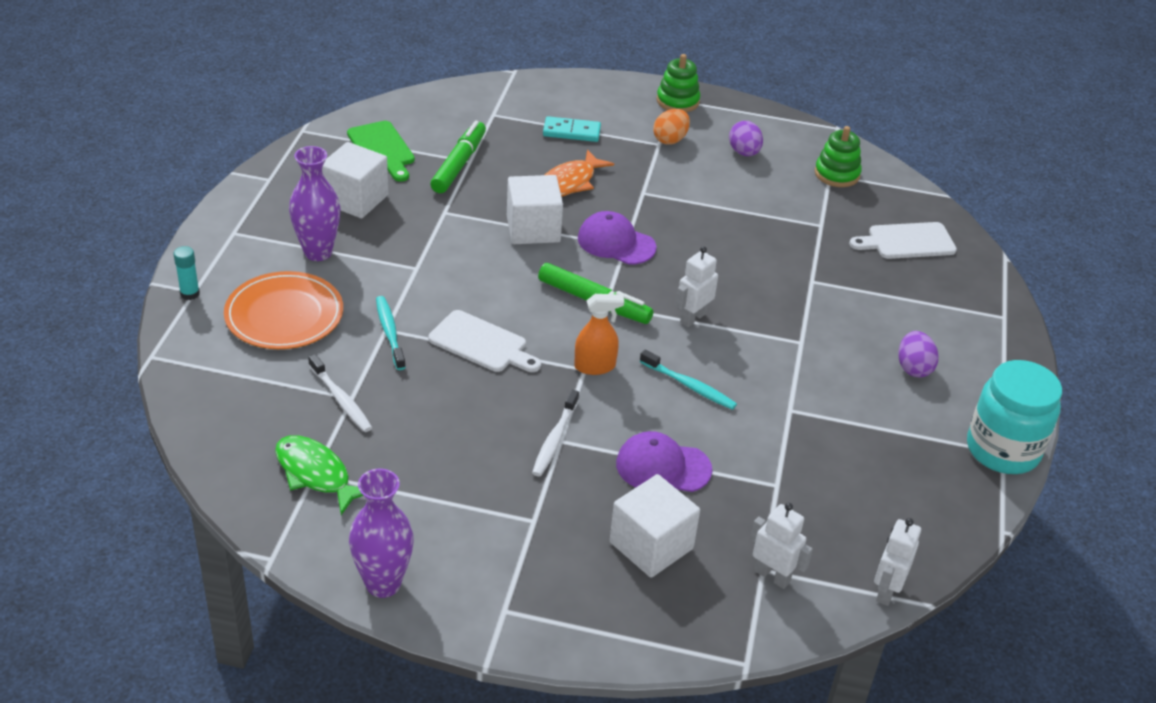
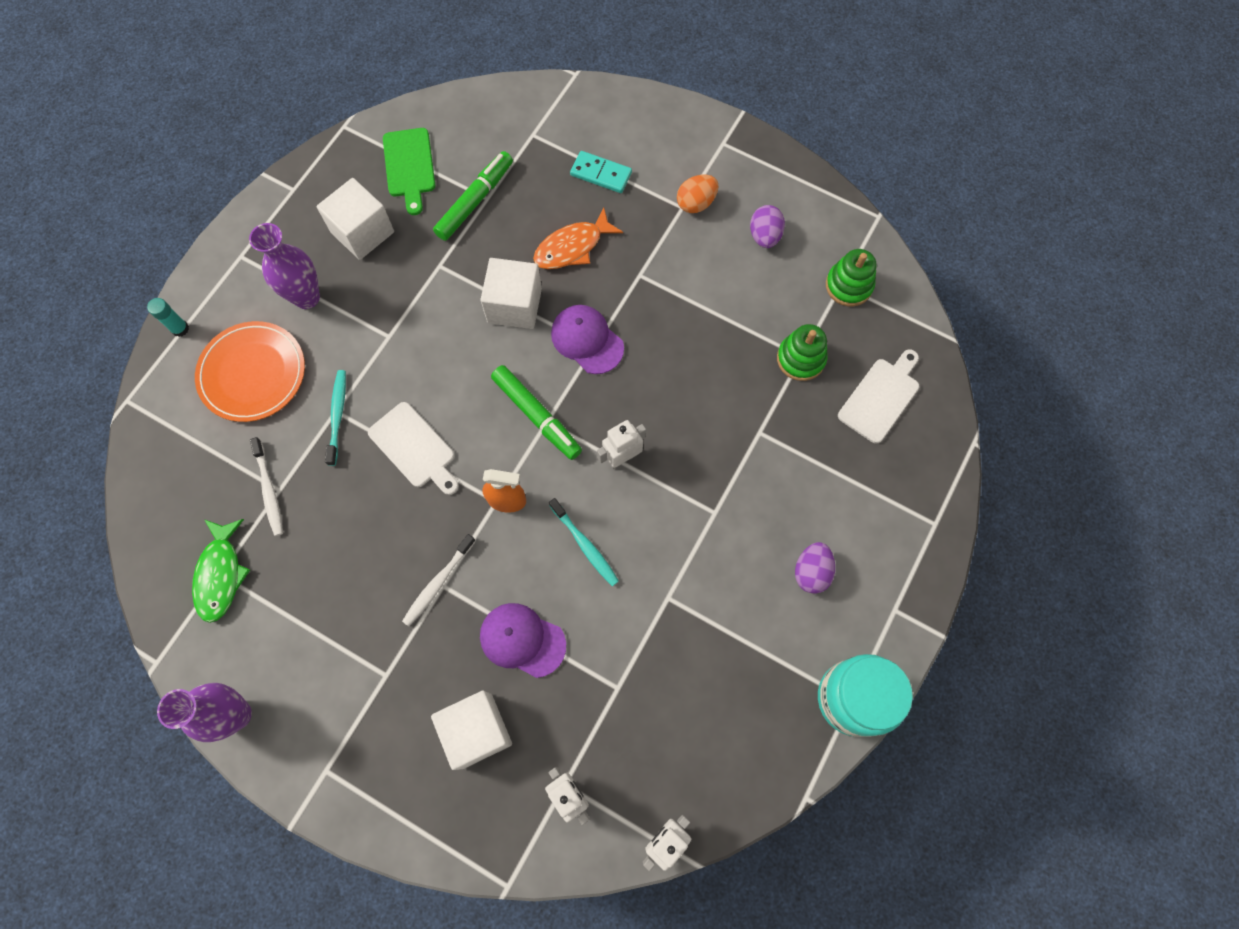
camera: 20 degrees right, 30 degrees up
(316, 474) = (220, 575): green fish -> green fish turned 150 degrees counterclockwise
(677, 101) = (726, 146): green stacking toy -> green stacking toy (800, 359)
(907, 241) = (881, 397): white cutting board -> white cutting board turned 120 degrees clockwise

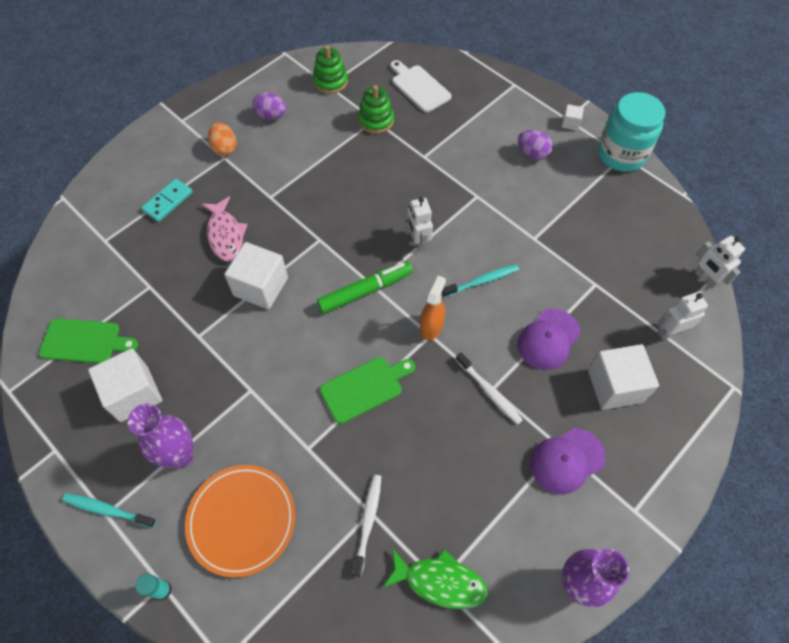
camera: 75 degrees left, 10 degrees down
(269, 490) = (368, 522): white toothbrush -> white toothbrush turned 75 degrees counterclockwise
(337, 416) = (313, 447): turquoise toothbrush -> turquoise toothbrush (107, 510)
(414, 448) = (365, 388): white cutting board -> green cutting board
(475, 201) = (147, 296): green marker -> none
(572, 247) = (225, 235): orange fish -> pink fish
(587, 340) = (312, 243): purple cap -> purple cap (566, 460)
(887, 616) = (570, 123): none -> white cube

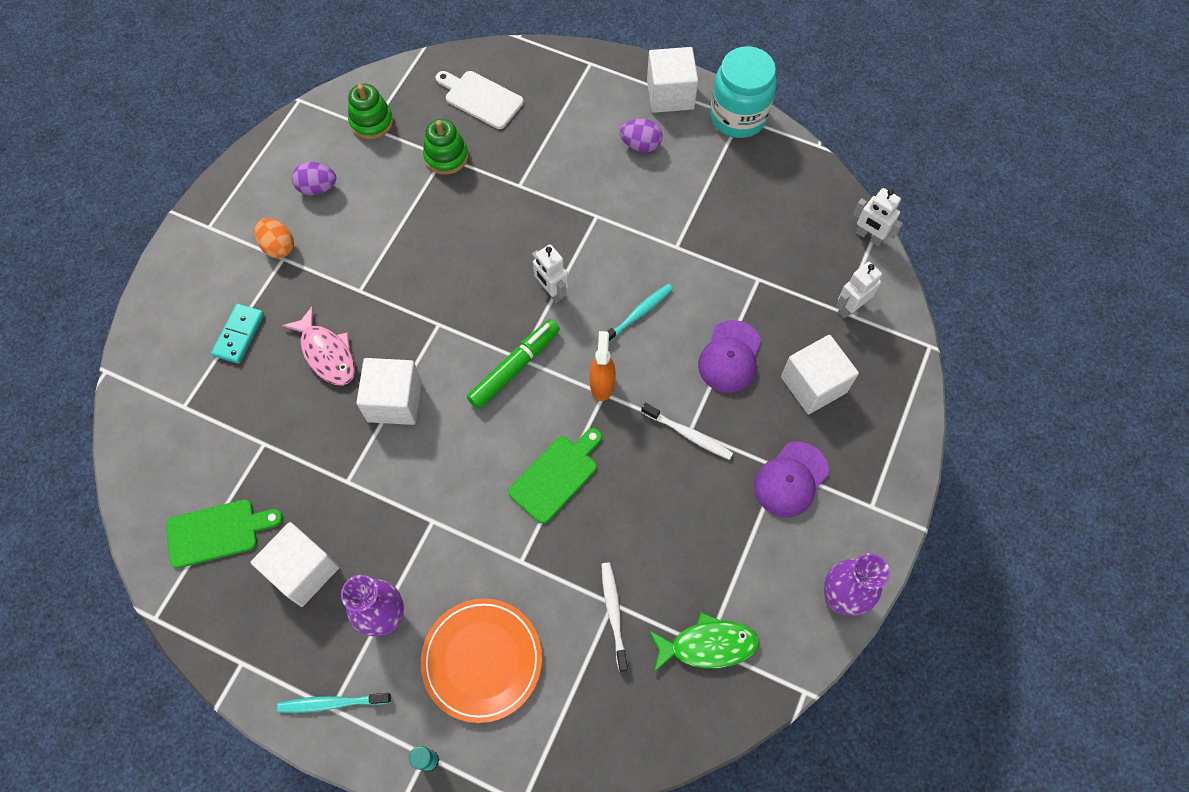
camera: 20 degrees left, 5 degrees up
(570, 123) = (670, 94): white cube -> white cube, size x2.19

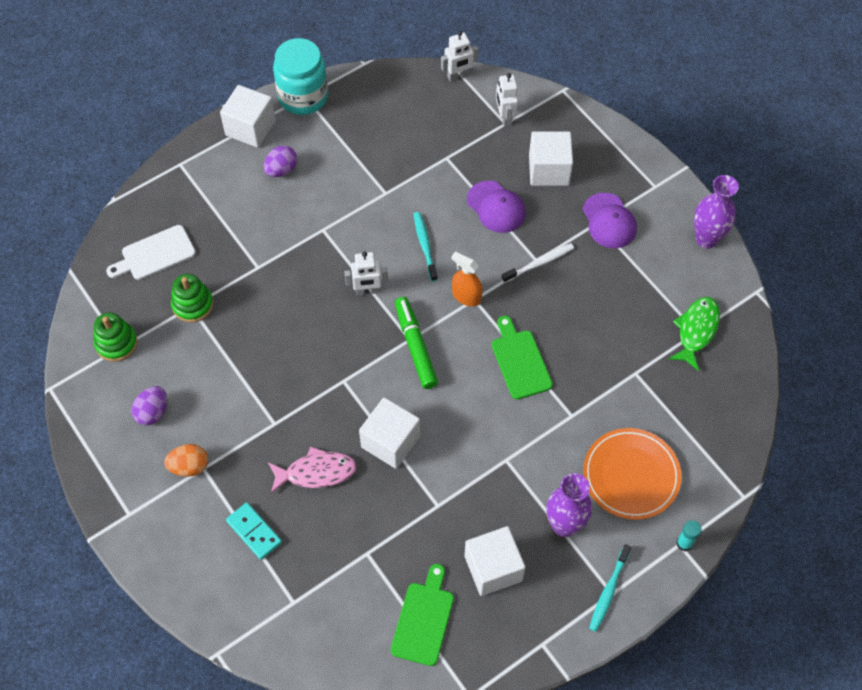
camera: 60 degrees left, 5 degrees down
(614, 614) = (643, 376): white toothbrush -> none

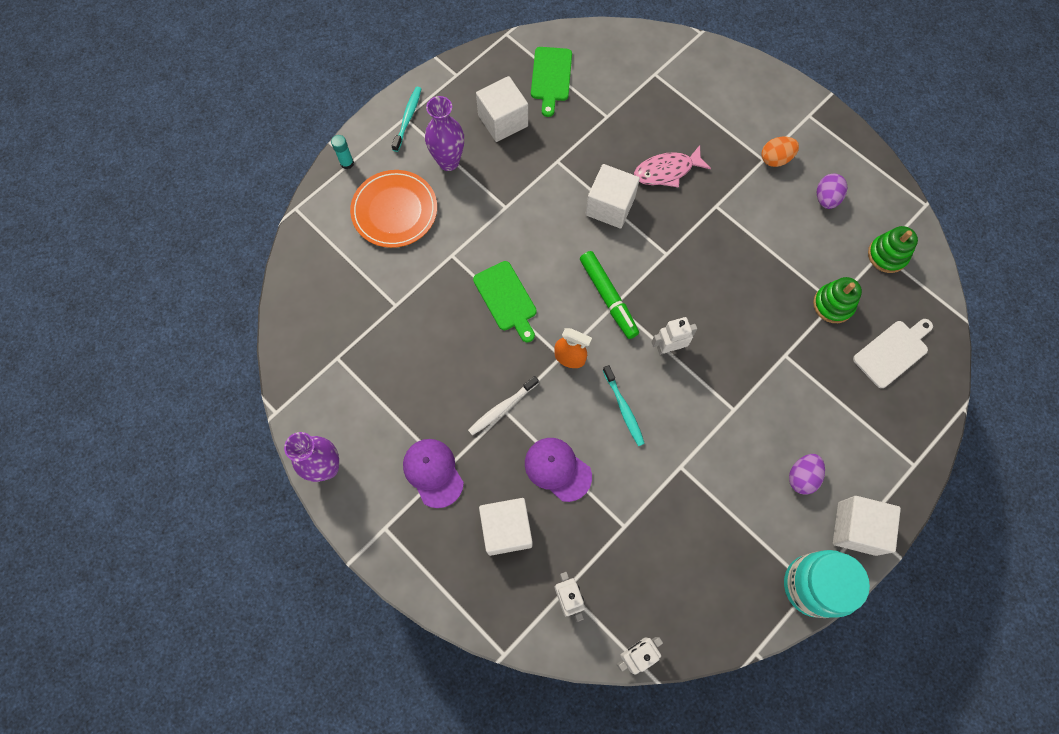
camera: 170 degrees right, 10 degrees up
(254, 532) = (703, 118): turquoise domino -> none
(696, 330) = (337, 359): green fish -> none

